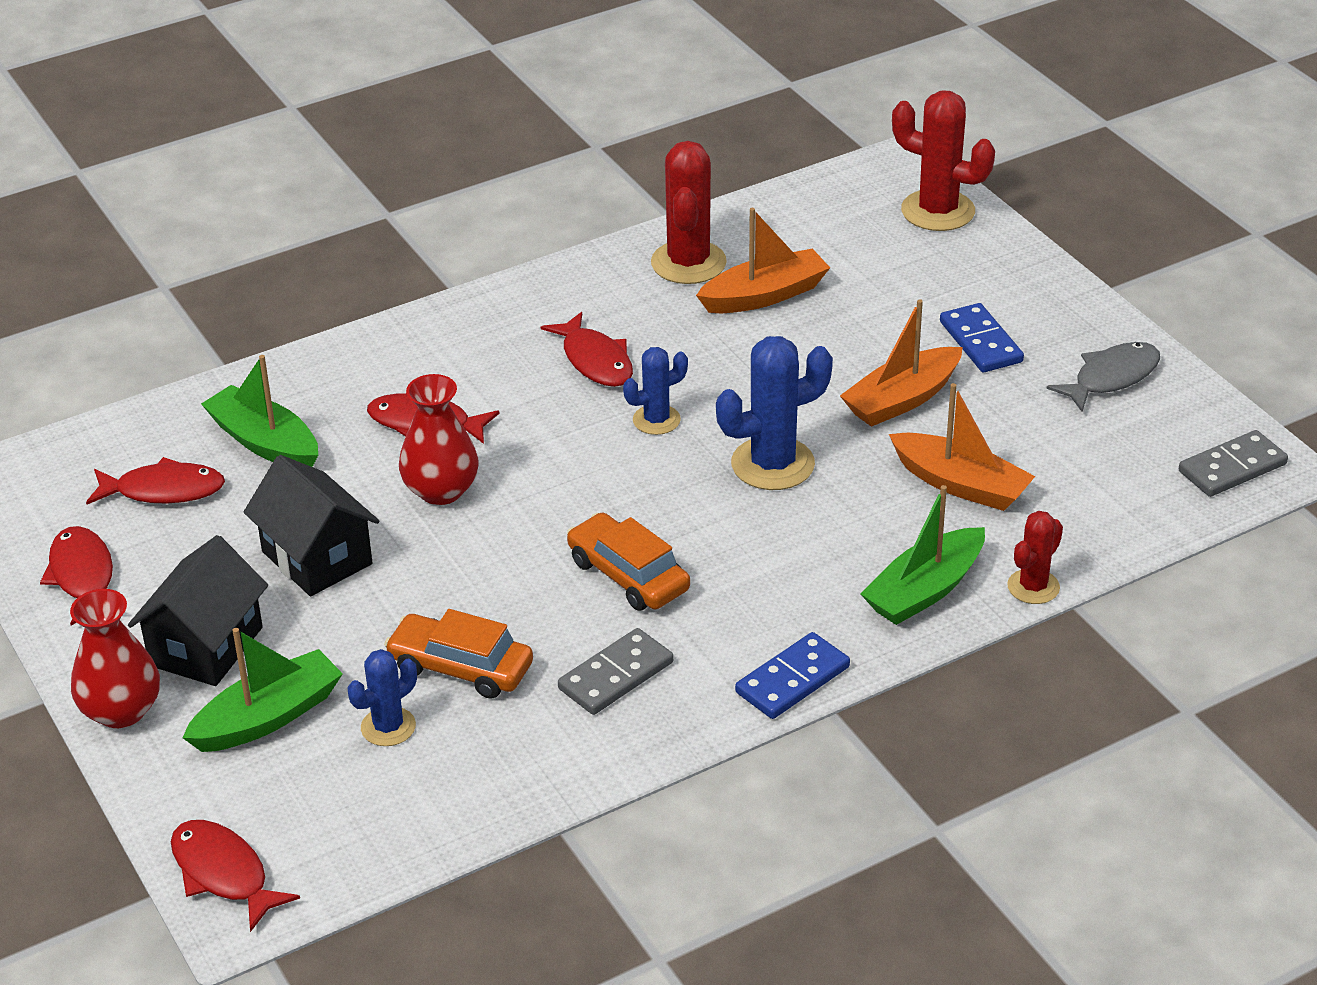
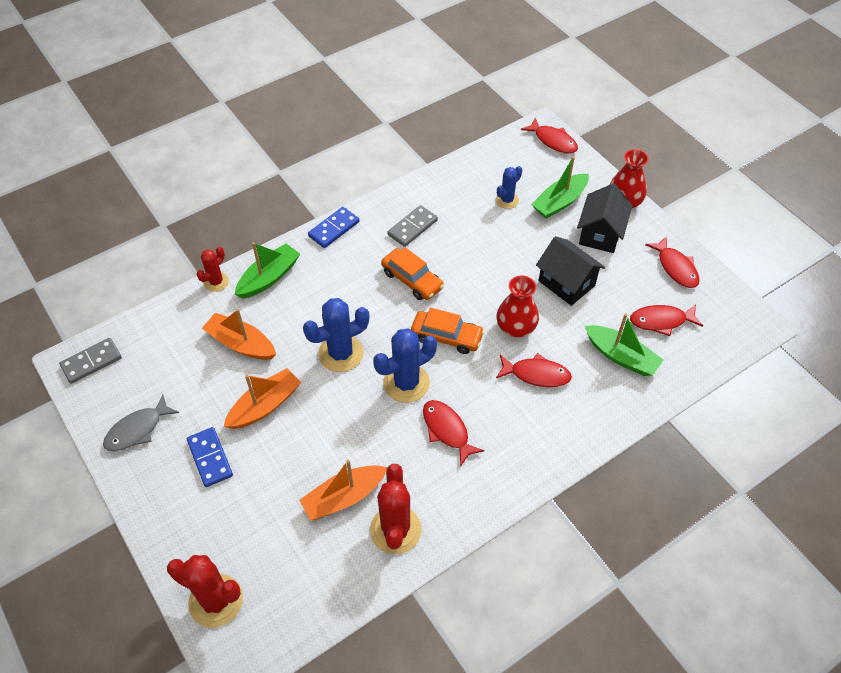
camera: 175 degrees right, 15 degrees up
(460, 667) = (482, 228): orange car -> orange car (446, 337)
(656, 420) = (406, 383): blue cactus -> blue cactus, size x1.71

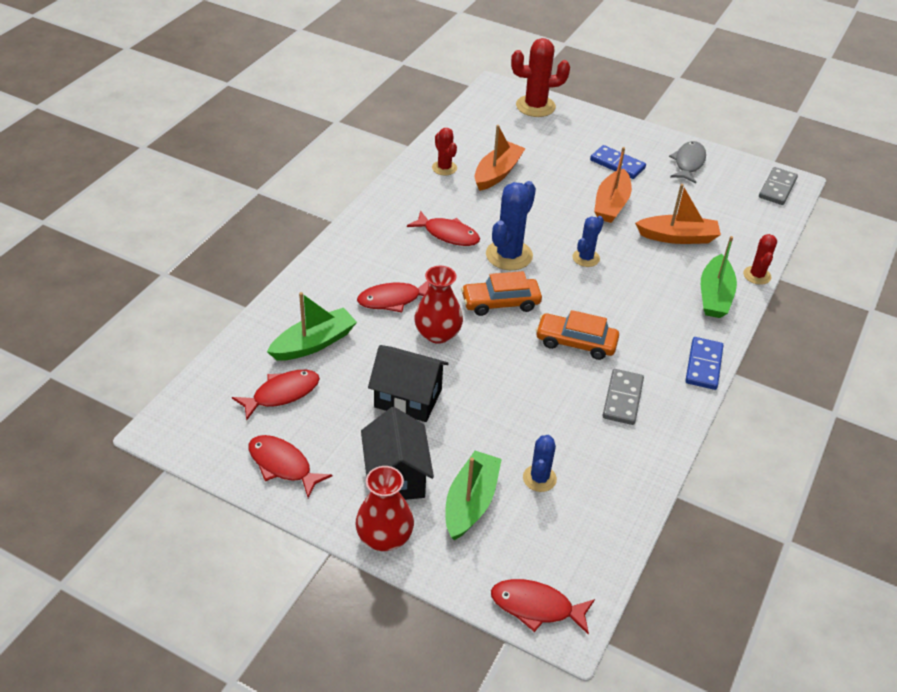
camera: 150 degrees right, 10 degrees down
(341, 353) = (586, 258): blue cactus -> blue cactus, size x0.59
(395, 530) = (444, 168): red cactus -> red cactus, size x0.59
(621, 356) = (314, 343): green boat -> green boat turned 135 degrees clockwise

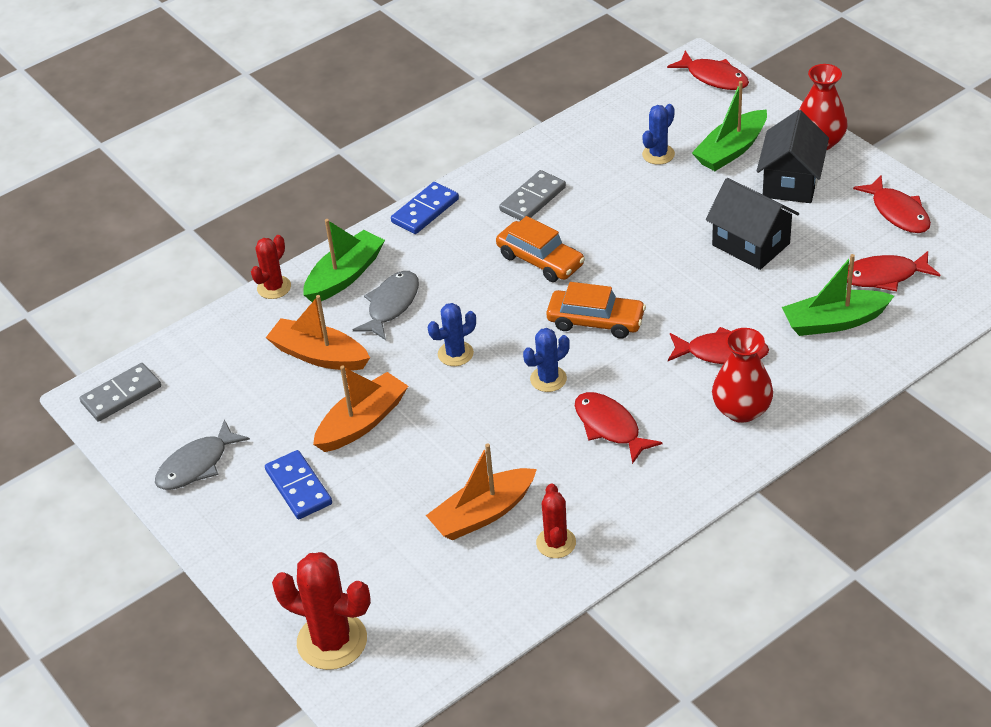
camera: 150 degrees left, 0 degrees up
(437, 334) = (688, 302): red vase -> red vase (741, 410)
(509, 255) = (548, 379): blue cactus -> blue cactus, size x0.59
(660, 281) = (391, 305): none -> grey fish

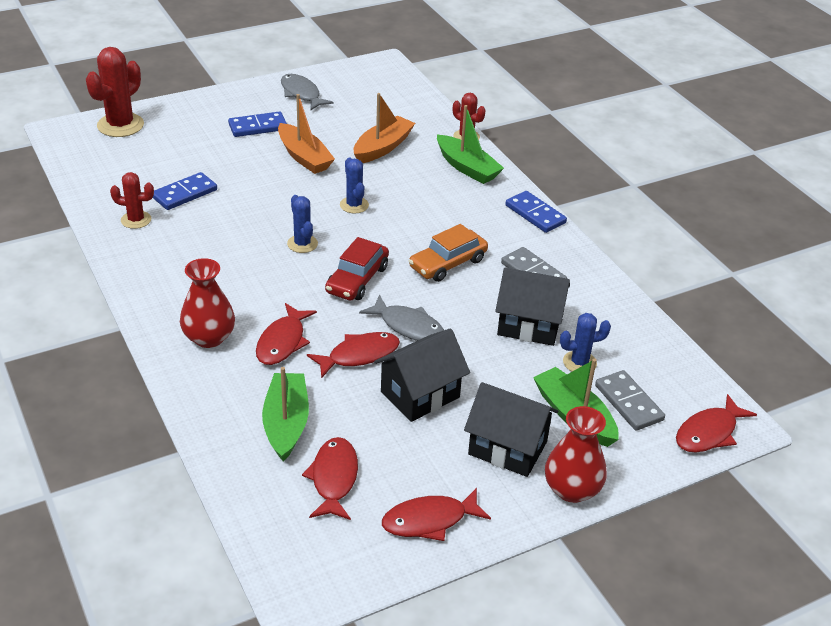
camera: 95 degrees right, 5 degrees down
(121, 395) = (382, 73): grey domino -> grey domino (628, 403)
(391, 305) = (423, 184): grey fish -> grey fish (408, 326)
(482, 514) = (184, 194): orange boat -> blue domino
(595, 321) = (357, 279): orange car -> red car
(609, 427) = (233, 264): red fish -> red fish (359, 355)
(618, 191) = (529, 325): none -> black house
(658, 154) = (579, 362): blue cactus -> blue cactus turned 60 degrees counterclockwise

